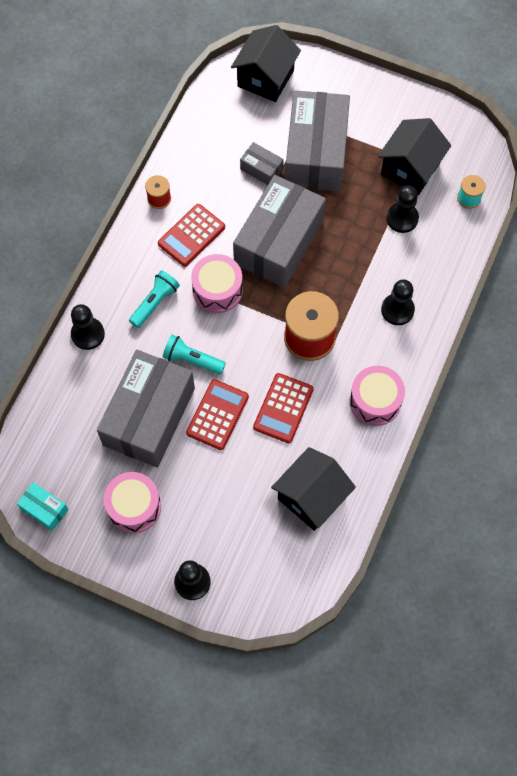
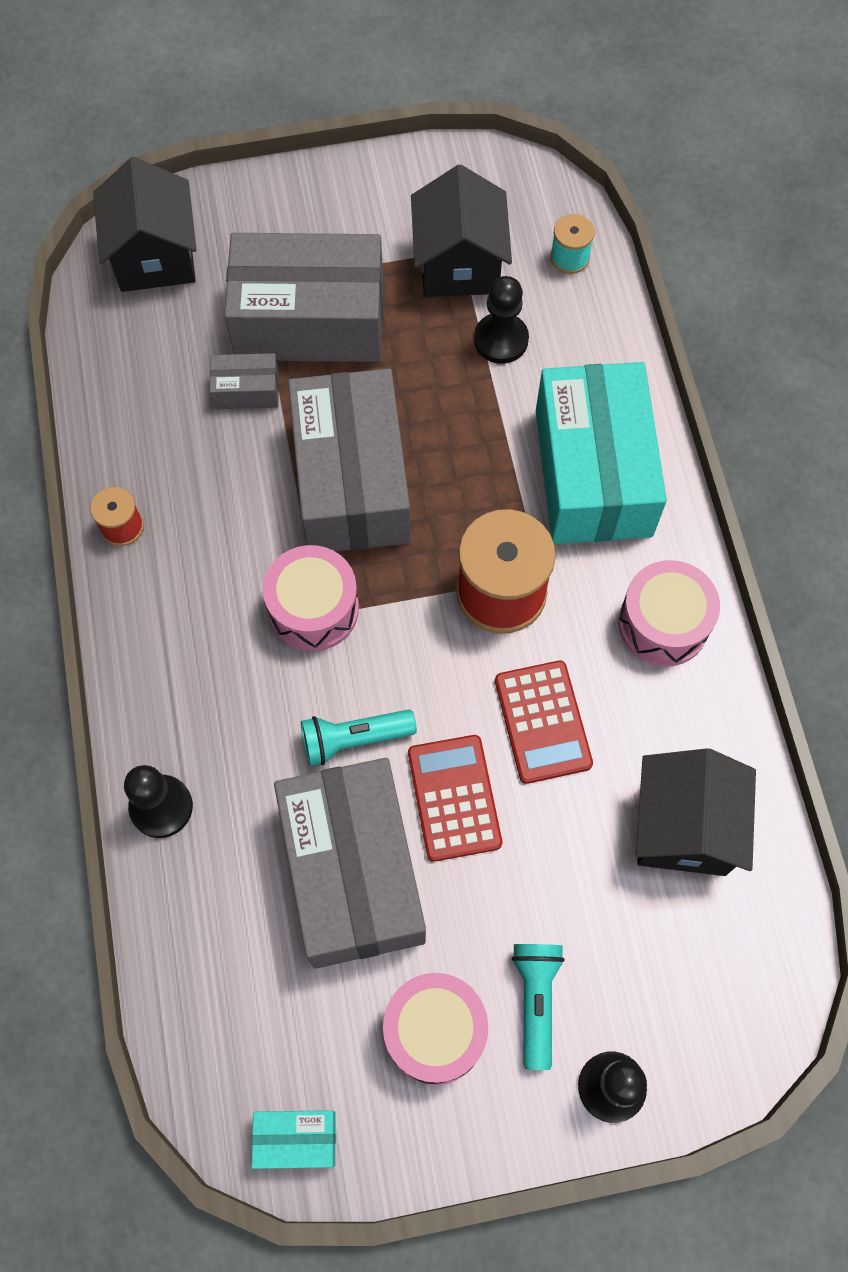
camera: 35 degrees left, 0 degrees up
(155, 302) = (232, 689): turquoise flashlight -> turquoise flashlight (535, 1000)
(191, 235) = (213, 551): red calculator -> none
(316, 153) = (309, 320): grey box -> grey box turned 60 degrees counterclockwise
(397, 310) = (593, 472): black pawn -> turquoise box

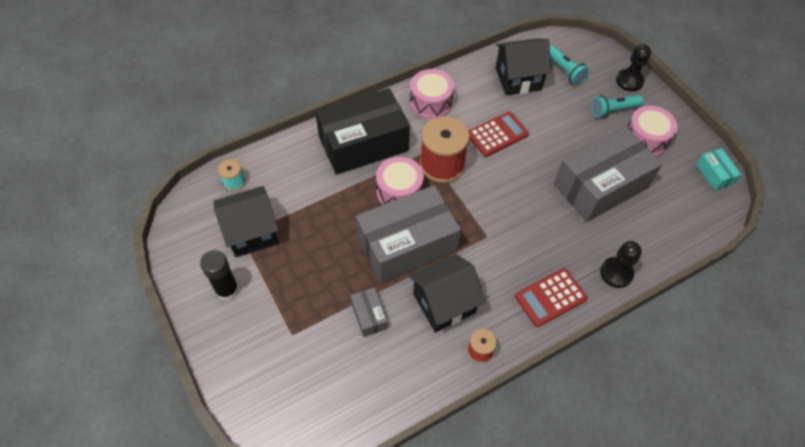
camera: 110 degrees left, 10 degrees down
(155, 257) = (288, 406): black house -> black house (444, 303)
(309, 320) = (311, 298): grey box -> none
(314, 609) = (485, 240): pink drum -> pink drum (399, 191)
(354, 739) = (542, 203): turquoise flashlight -> turquoise flashlight (565, 70)
(367, 216) = (227, 290): none -> black glue stick
(454, 798) = (548, 157): red calculator -> red calculator (550, 297)
(501, 340) = (297, 200): black pawn -> none
(593, 472) = (363, 143): turquoise box -> black box

